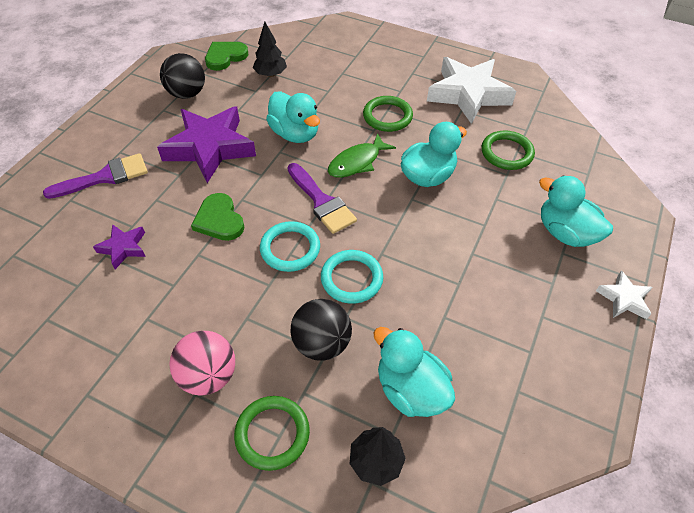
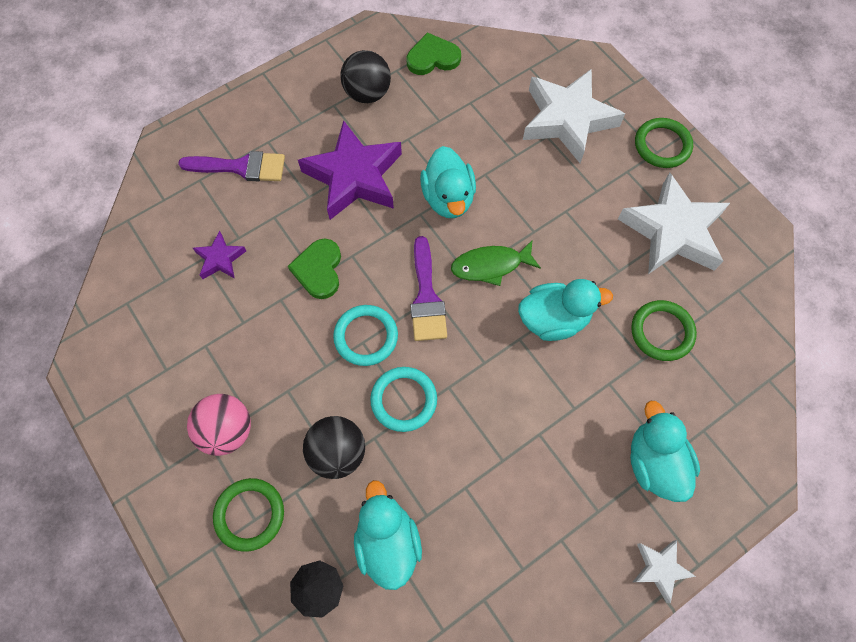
camera: 30 degrees right, 15 degrees up
(270, 74) = (467, 104): black tree -> none
(350, 59) = (567, 120): none -> white star
(387, 116) = (560, 220): green ring -> green ring (662, 145)

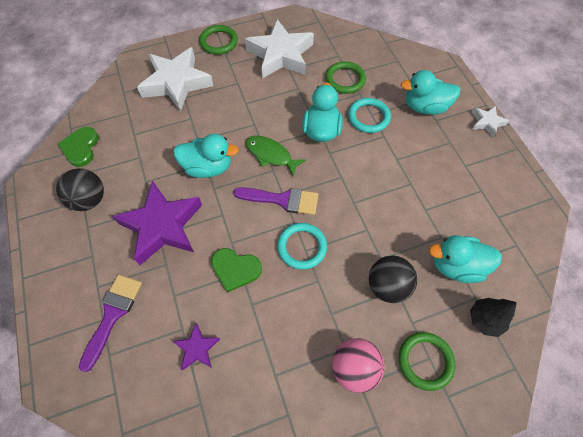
camera: 75 degrees left, 5 degrees down
(404, 400) = (357, 232): turquoise ring -> turquoise ring (368, 117)
(490, 265) = (271, 155): green fish -> green fish turned 120 degrees clockwise

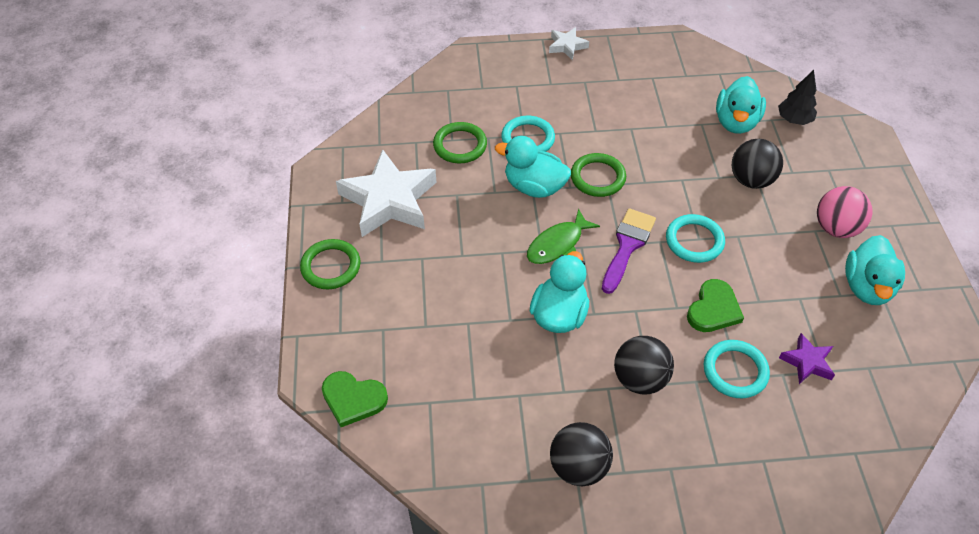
camera: 75 degrees left, 10 degrees down
(80, 148) = (479, 474): green heart -> green heart (353, 399)
(113, 314) = (757, 448): purple brush -> none
(162, 226) = (639, 379): purple star -> black ball
(176, 83) = (393, 331): white star -> none
(179, 291) = (735, 371): none -> turquoise ring
(425, 107) = (529, 87): turquoise duck -> turquoise duck (867, 287)
(425, 361) = (831, 173): green ring -> green ring (597, 177)

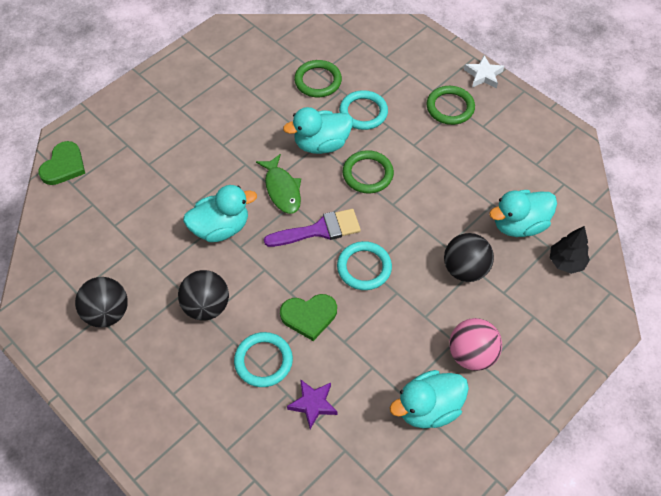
camera: 50 degrees right, 5 degrees up
(331, 266) = (152, 87): green ring -> green ring (450, 107)
(353, 399) = (64, 166): green heart -> green heart turned 135 degrees counterclockwise
(389, 200) = (232, 78): white star -> none
(534, 187) = (321, 144): turquoise duck -> turquoise duck turned 90 degrees counterclockwise
(558, 244) = (282, 189): green fish -> green fish turned 120 degrees counterclockwise

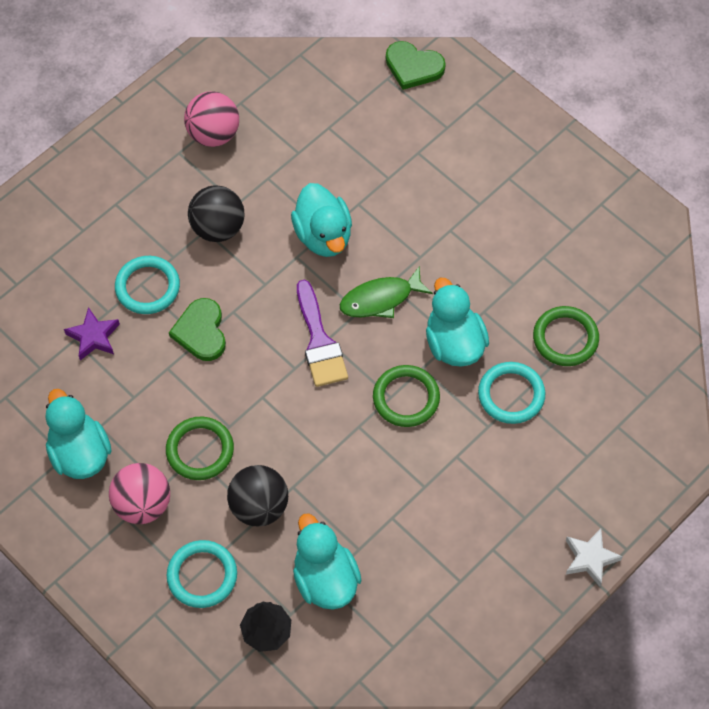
camera: 90 degrees right, 5 degrees up
(107, 313) = (213, 134): black ball -> pink ball
(364, 267) = (264, 391): turquoise ring -> turquoise ring (202, 575)
(450, 107) = (525, 507): green ring -> green ring (200, 450)

